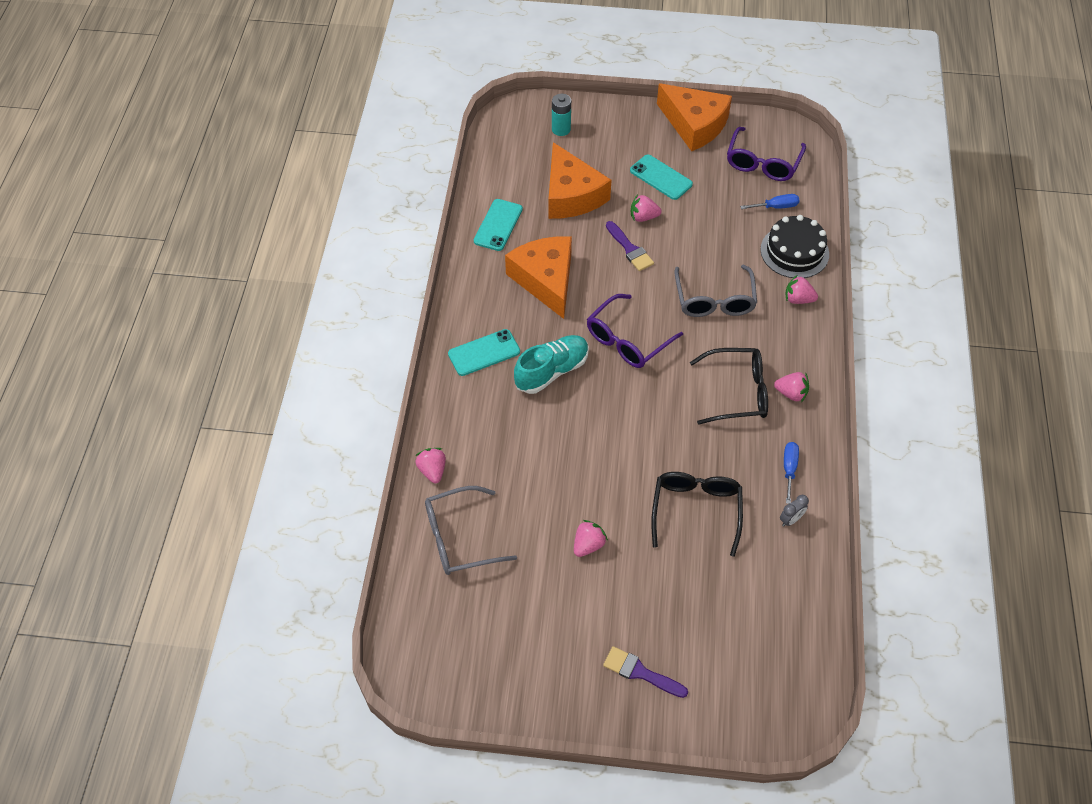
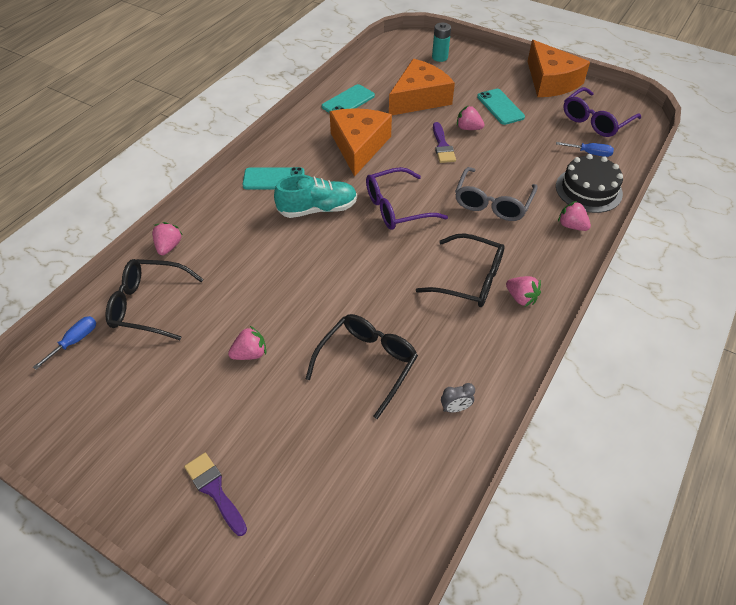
camera: 25 degrees right, 5 degrees down
(459, 538) = (148, 305): grey glasses -> black glasses
(571, 195) = (419, 98): orange cheese -> orange cheese turned 135 degrees counterclockwise
(789, 469) = (481, 362): blue screwdriver -> blue screwdriver (75, 341)

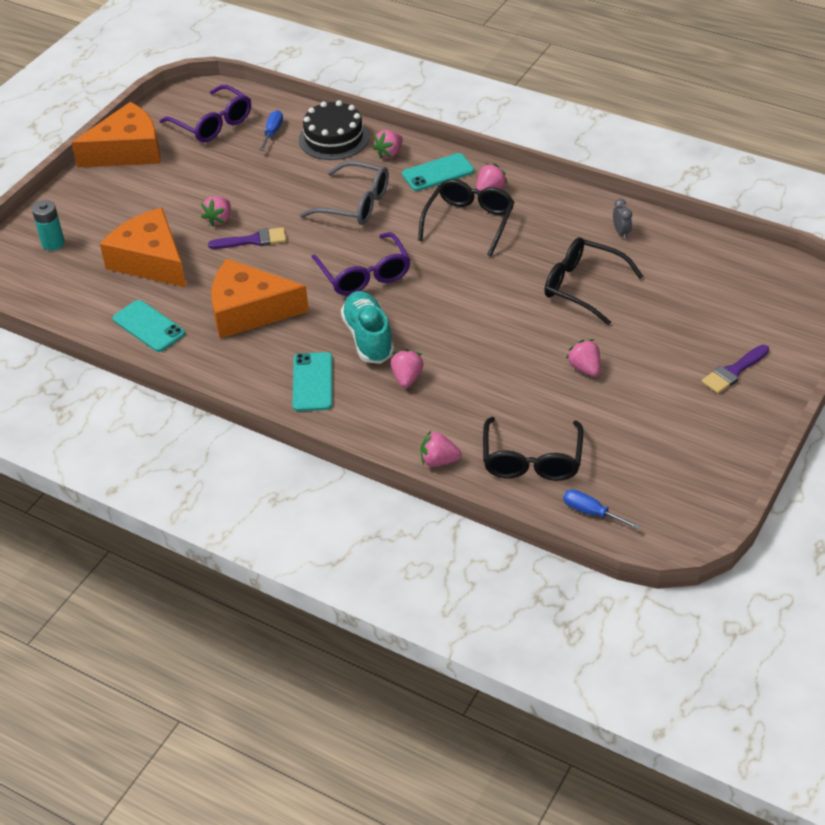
camera: 90 degrees left, 5 degrees down
(266, 231) = (407, 378): none -> pink strawberry
(500, 107) = (177, 193): turquoise phone -> turquoise phone (438, 173)

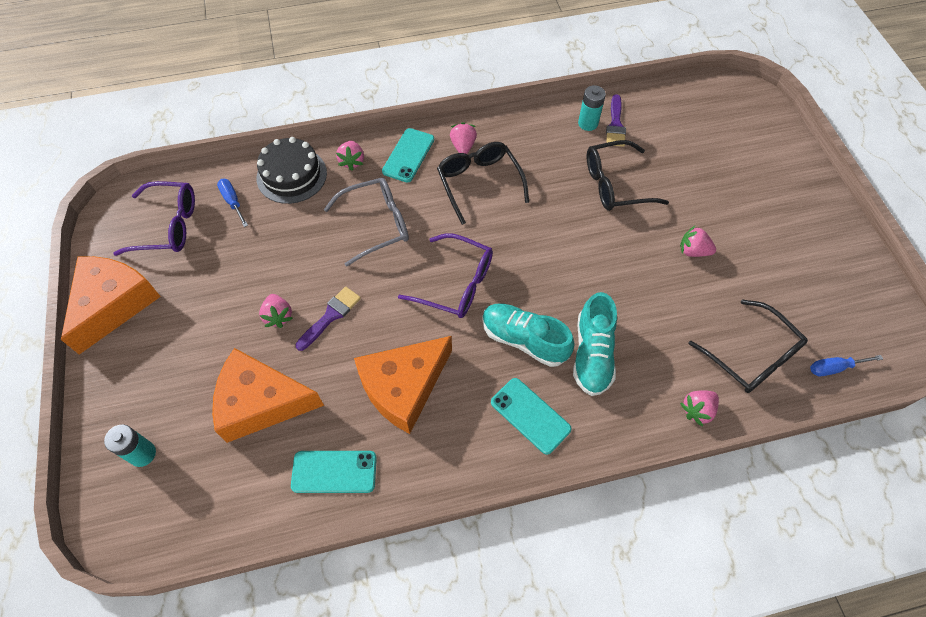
camera: 45 degrees left, 15 degrees up
(407, 378) = (592, 354): pink strawberry -> turquoise shoe
(621, 232) = (588, 123): grey clock -> turquoise battery
(733, 371) = (776, 185): purple brush -> purple brush (615, 125)

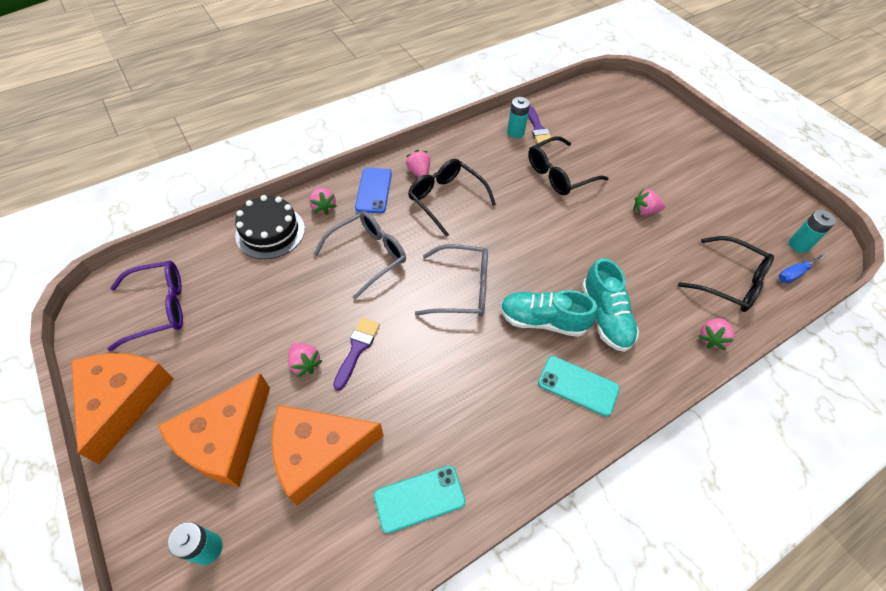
camera: 20 degrees left, 5 degrees down
(233, 201) = (219, 269): blue screwdriver -> none
(404, 387) = (453, 395): orange cheese -> orange cheese (225, 439)
(408, 155) = (374, 190): turquoise phone -> blue phone
(456, 284) = (462, 288): purple glasses -> grey glasses
(858, 337) = (798, 245): none -> turquoise battery

